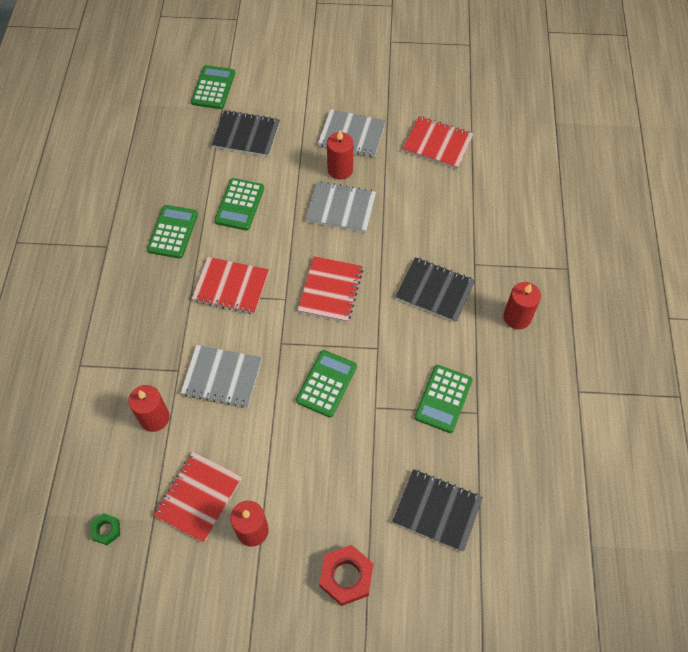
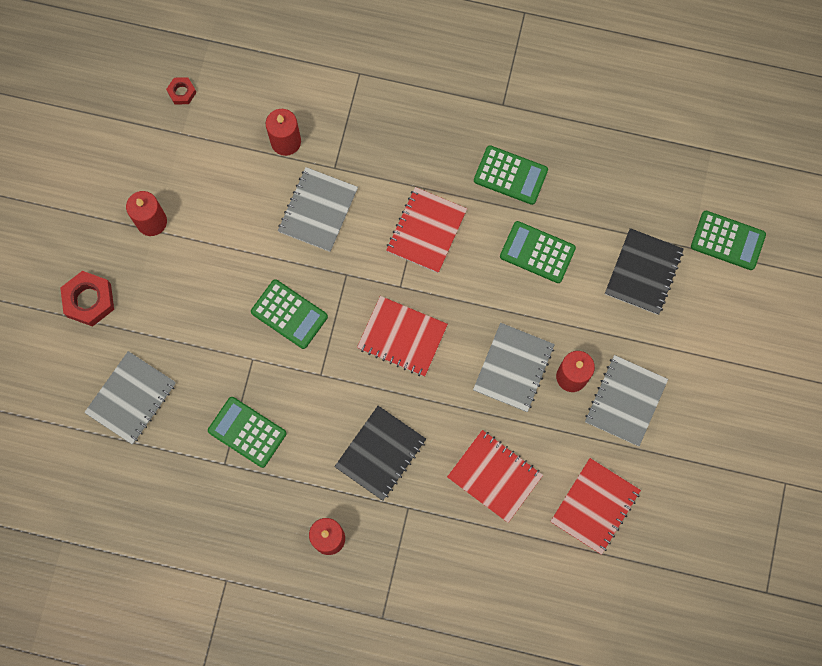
camera: 100 degrees right, 15 degrees up
(106, 530) = (182, 92): green nut -> red nut
(198, 497) = (195, 176): red notebook -> red notebook (494, 476)
(437, 510) = (131, 398): black notebook -> grey notebook

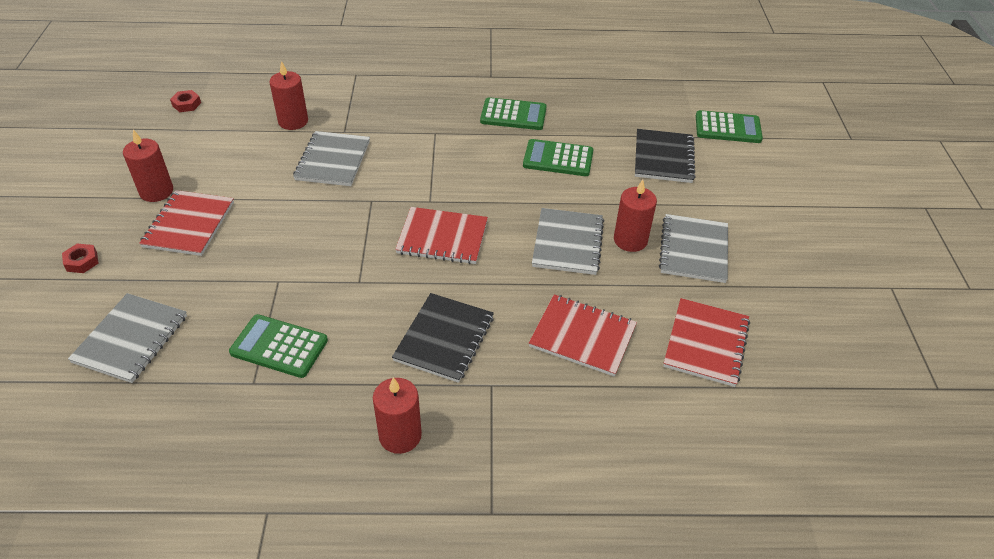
camera: 15 degrees left, 30 degrees down
(89, 300) = (82, 261): red nut -> red nut, size x0.55
(289, 314) = (315, 238): green calculator -> none
(426, 231) = (445, 159): red notebook -> red notebook (189, 224)

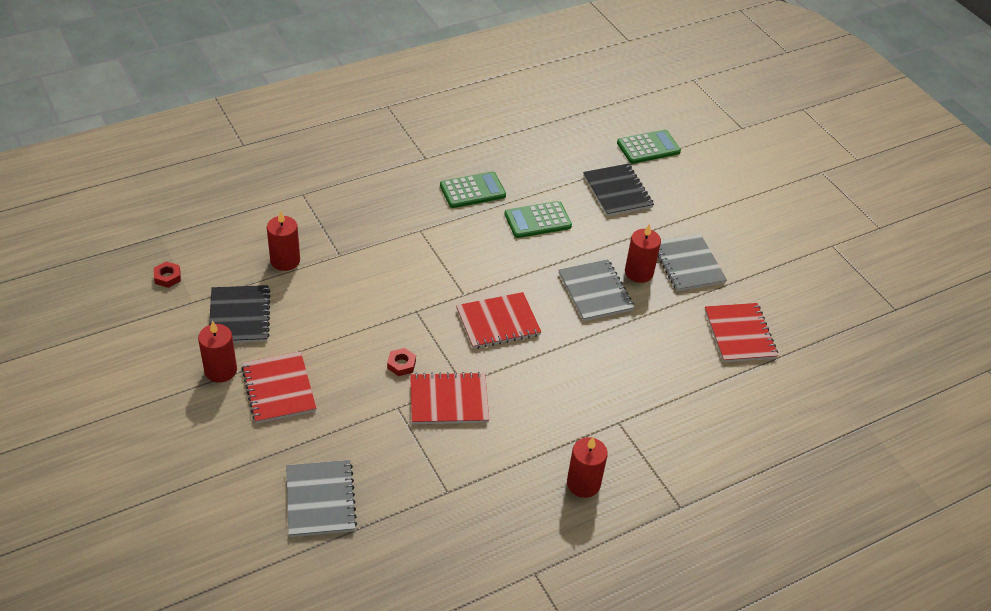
camera: 30 degrees left, 0 degrees up
(82, 261) = (214, 456): red nut -> red nut (401, 364)
(279, 346) = (443, 457): green calculator -> none
(333, 160) = (353, 286): grey notebook -> none
(444, 339) = (561, 402): black notebook -> black notebook (239, 316)
(582, 336) = (655, 362): red notebook -> red notebook (449, 400)

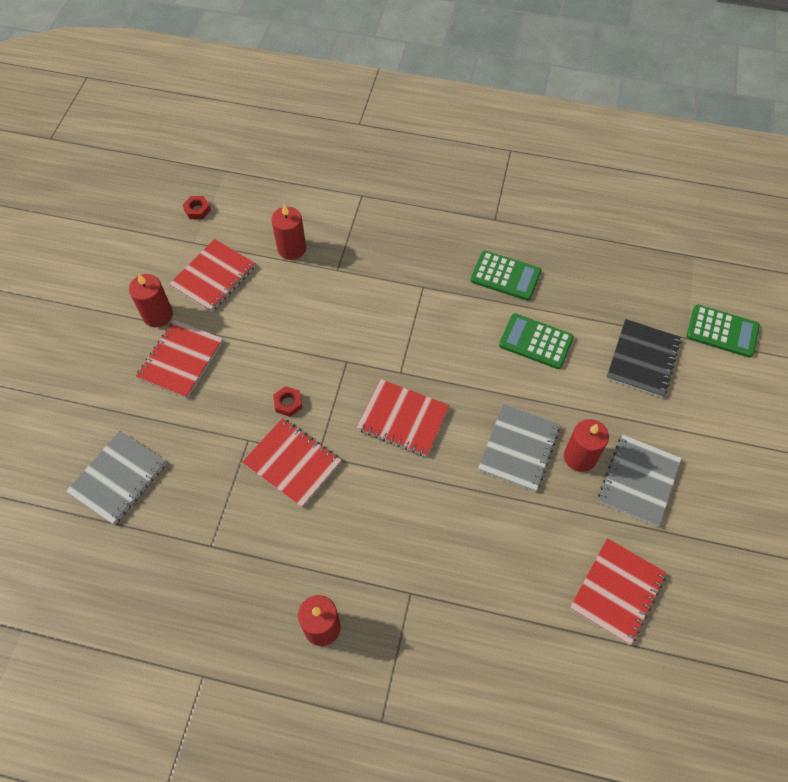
camera: 45 degrees right, 15 degrees up
(239, 316) = (214, 277): black notebook -> red notebook

